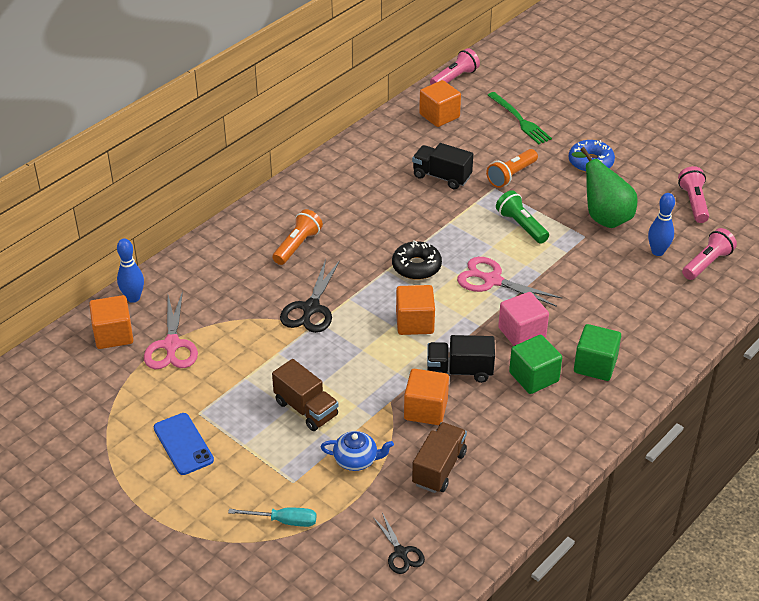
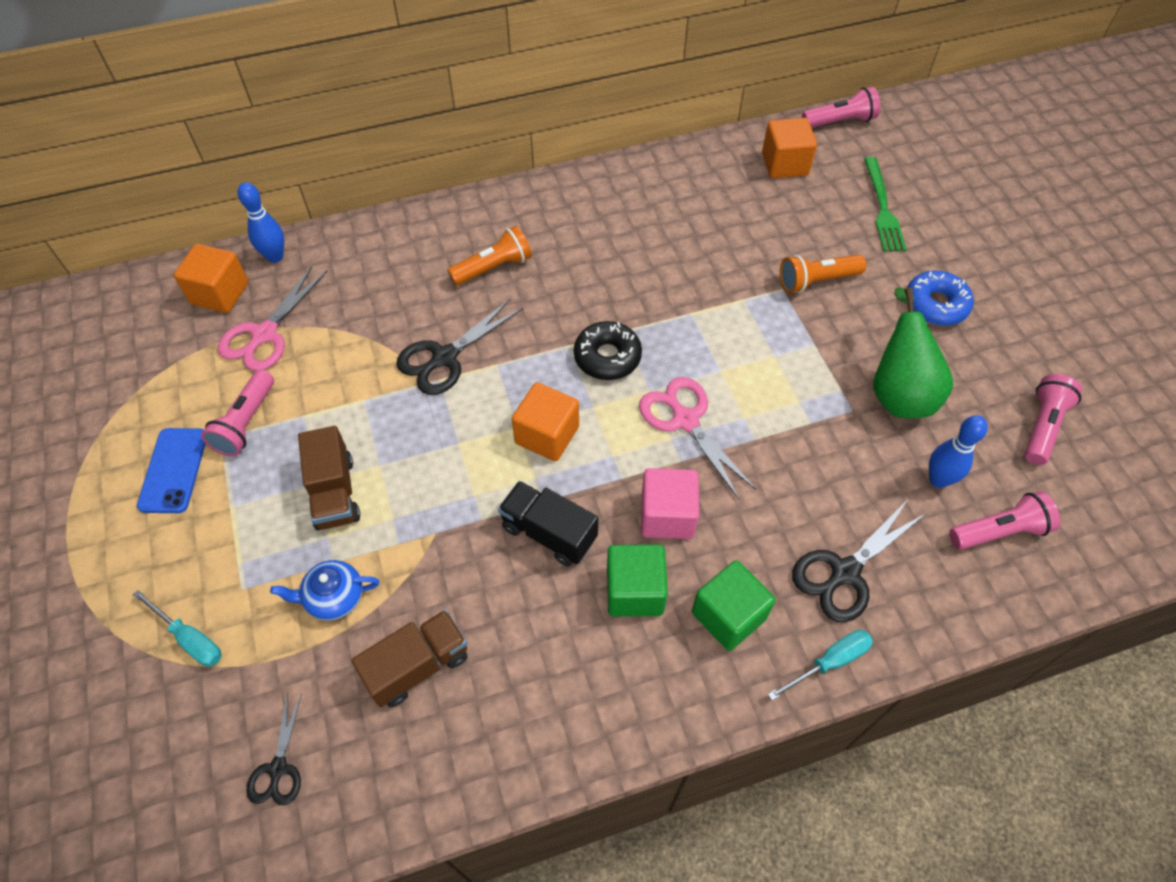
camera: 30 degrees right, 15 degrees up
(208, 398) = (246, 423): none -> pink flashlight
(356, 460) = (333, 597): blue teapot -> blue teapot turned 135 degrees clockwise
(425, 409) = (467, 568): orange cube -> none
(441, 177) = (728, 247): black truck -> none
(521, 225) = (778, 357): green flashlight -> none
(641, 317) = (844, 573): none -> black scissors
(665, 362) = (829, 662): none -> turquoise screwdriver

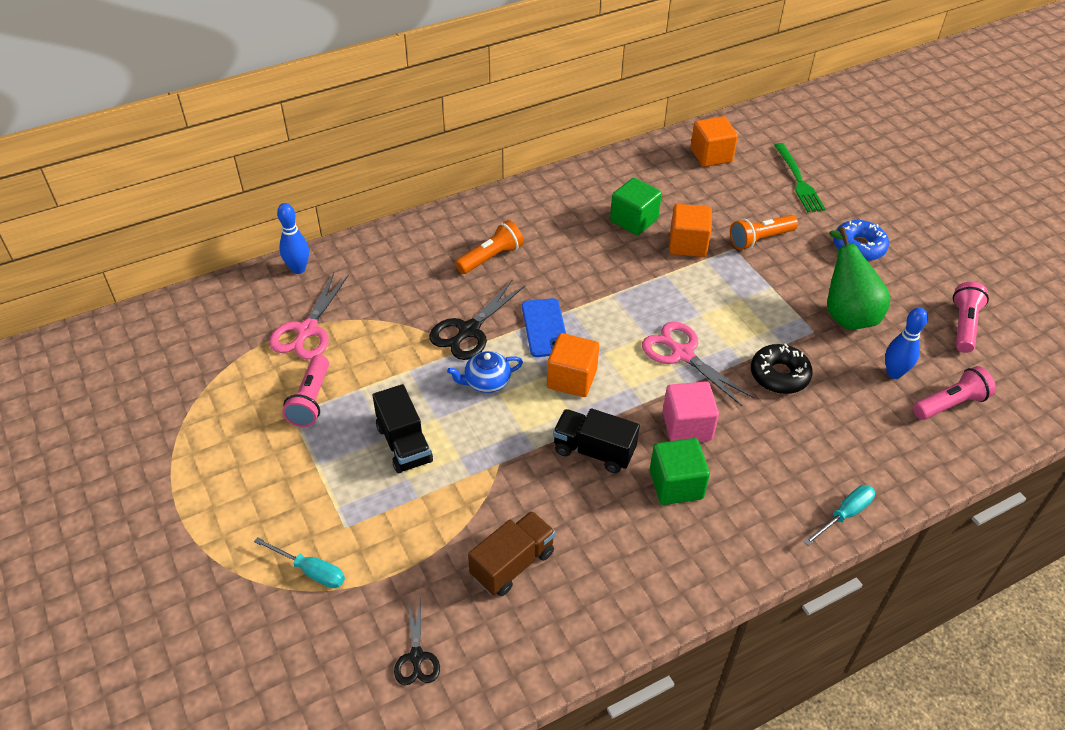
camera: 10 degrees left, 10 degrees down
(174, 470) = (258, 444): blue phone -> blue phone (545, 328)
(220, 293) = (257, 303): orange cube -> orange cube (688, 244)
(333, 597) = (426, 523): blue teapot -> blue teapot (486, 382)
(334, 493) = (404, 444): brown truck -> black truck
(607, 357) = (605, 315): black donut -> black donut (779, 375)
(728, 615) = (756, 492): green cube -> green cube (634, 220)
(840, 121) = (747, 119): pink flashlight -> none
(844, 573) = (839, 449): black scissors -> none

